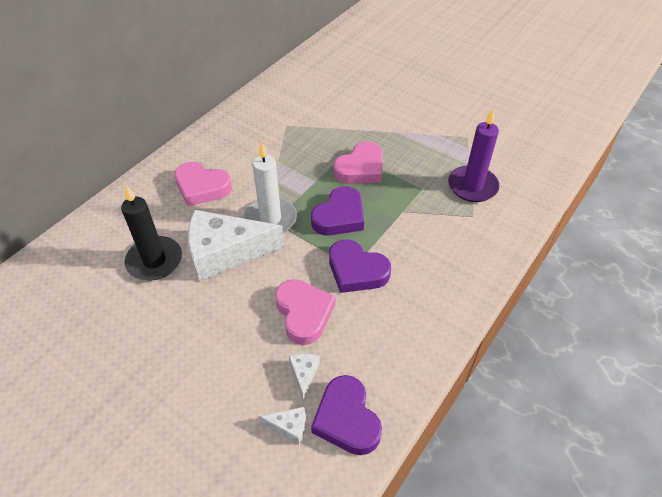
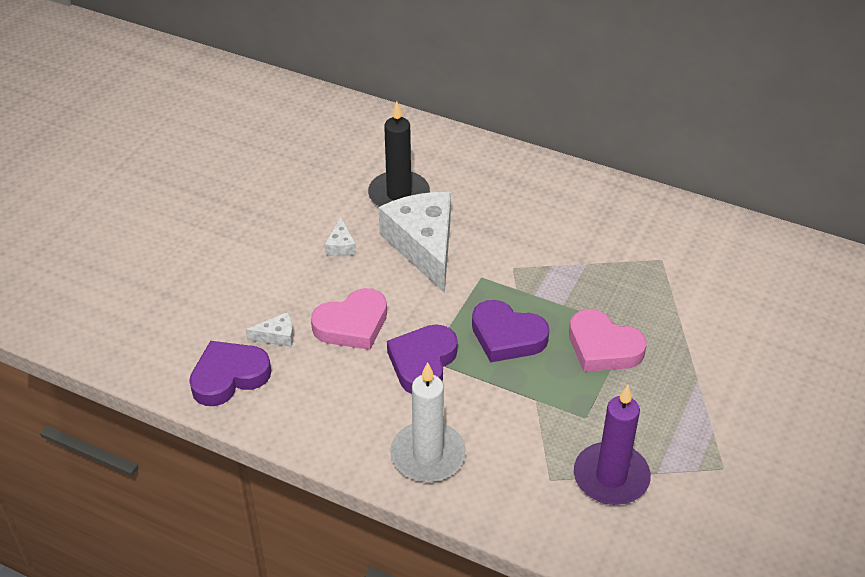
camera: 80 degrees right, 5 degrees down
(202, 187) = (518, 205): pink heart -> none
(270, 219) = (484, 274): white candle -> white candle (428, 455)
(289, 426) = (217, 334): white cheese -> white cheese (341, 246)

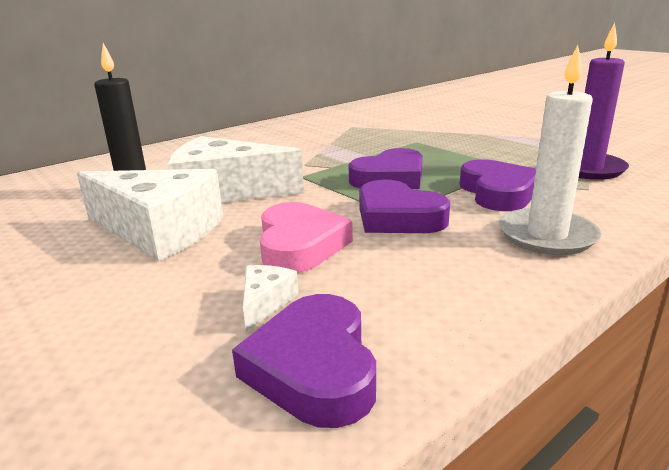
camera: 65 degrees left, 20 degrees down
(341, 246) = (159, 231): white cheese -> white cheese, size x2.47
(507, 416) = (498, 192): none -> purple heart
(603, 347) = (430, 151): pink heart -> none

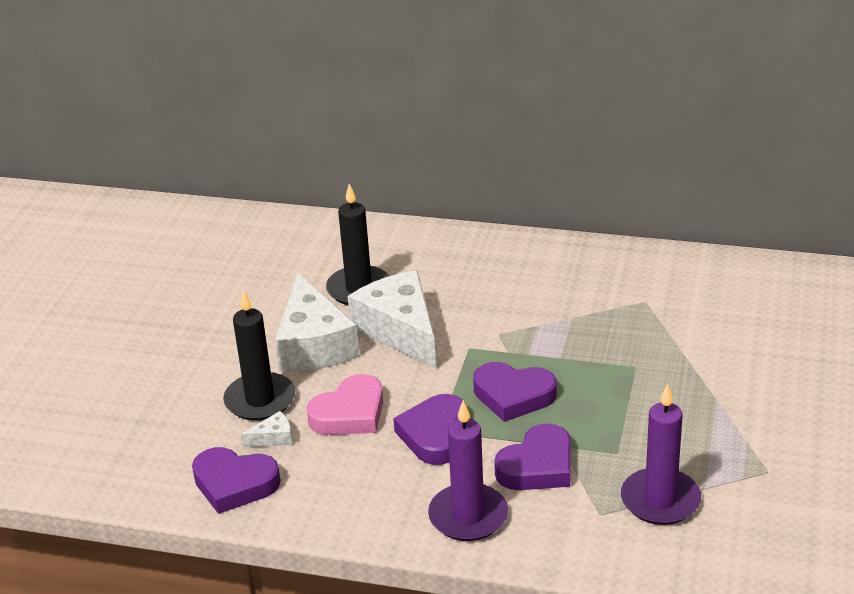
camera: 55 degrees right, 10 degrees up
(181, 288) = (260, 400): none -> black candle
(314, 368) = (234, 484): purple heart -> purple heart turned 120 degrees counterclockwise
(546, 236) = (468, 516): white candle -> purple candle

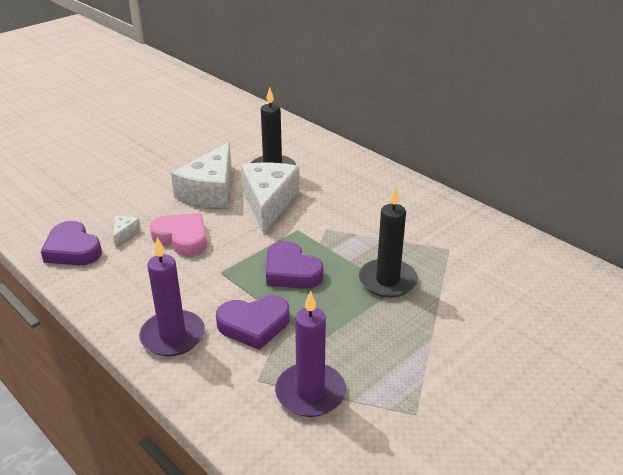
camera: 30 degrees right, 0 degrees up
(260, 400) = (144, 209): black candle -> black candle (387, 281)
(273, 438) = (124, 233): white cheese -> white cheese turned 90 degrees counterclockwise
(349, 413) = (182, 238): pink heart -> pink heart turned 135 degrees counterclockwise
(435, 435) = (215, 273): purple heart -> none

